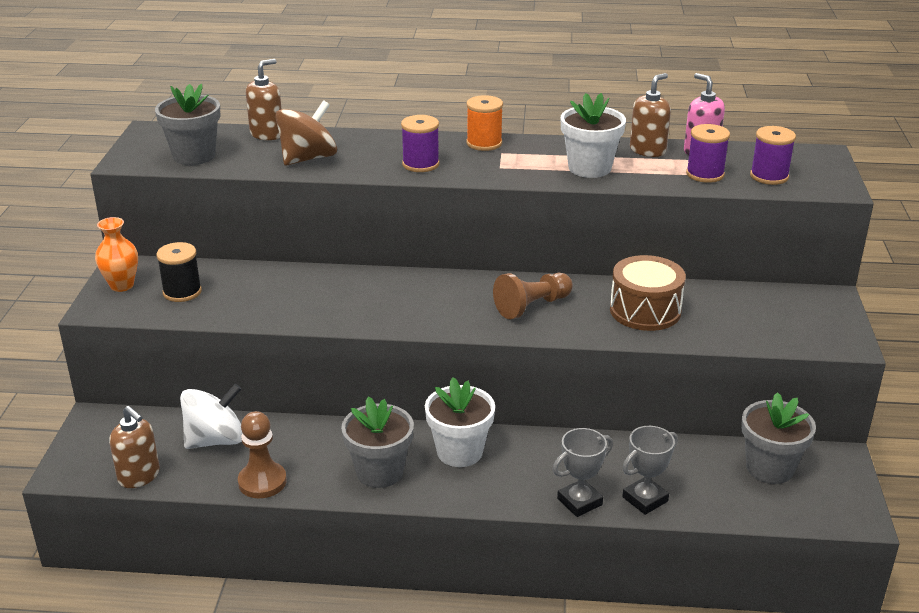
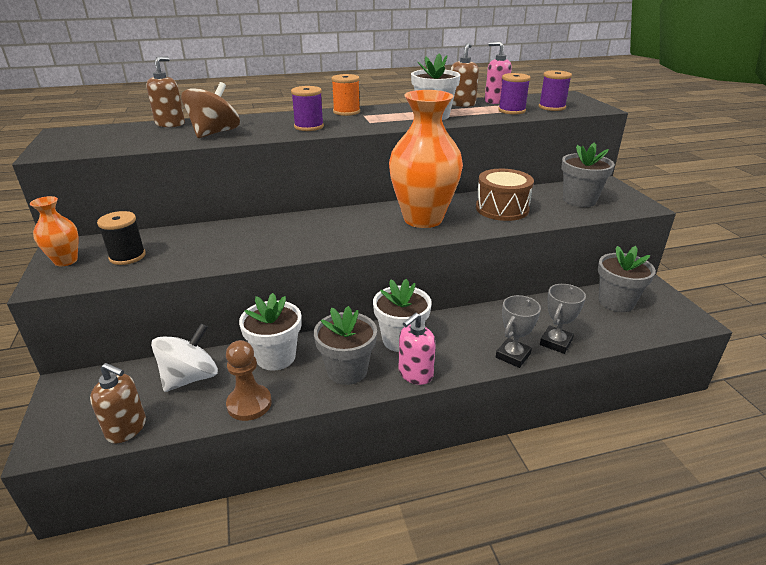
camera: 20 degrees left, 0 degrees up
(194, 156) = (111, 142): grey flower pot -> grey flower pot (579, 200)
(311, 438) = (276, 357): none -> white flower pot
(452, 494) = (415, 374): none -> pink soap dispenser
(532, 306) = (423, 219): brown pawn -> orange vase

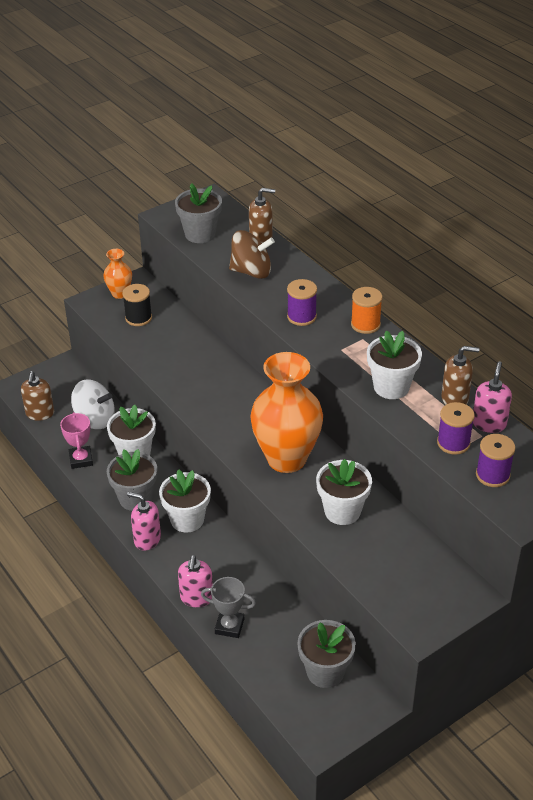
camera: 70 degrees right, 10 degrees up
(249, 404) = (81, 459): brown pawn -> pink trophy
(502, 209) = (342, 511): brown drum -> white flower pot
(513, 356) = (196, 598): grey trophy -> pink soap dispenser
(579, 200) = (403, 572): grey flower pot -> grey flower pot (200, 234)

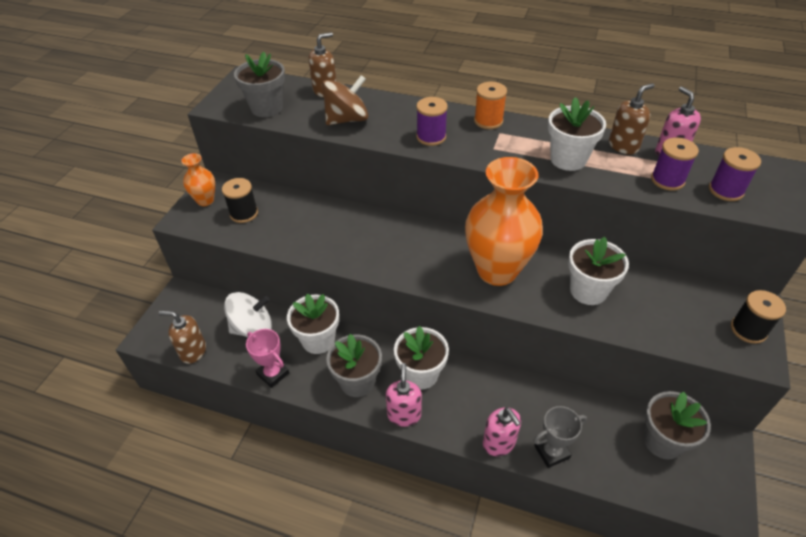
camera: 35 degrees left, 5 degrees up
(40, 413) = (193, 351): brown soap dispenser -> brown soap dispenser turned 135 degrees clockwise
(147, 539) = (404, 414): pink soap dispenser -> pink soap dispenser turned 105 degrees clockwise
(440, 608) = (748, 330): none -> black spool

